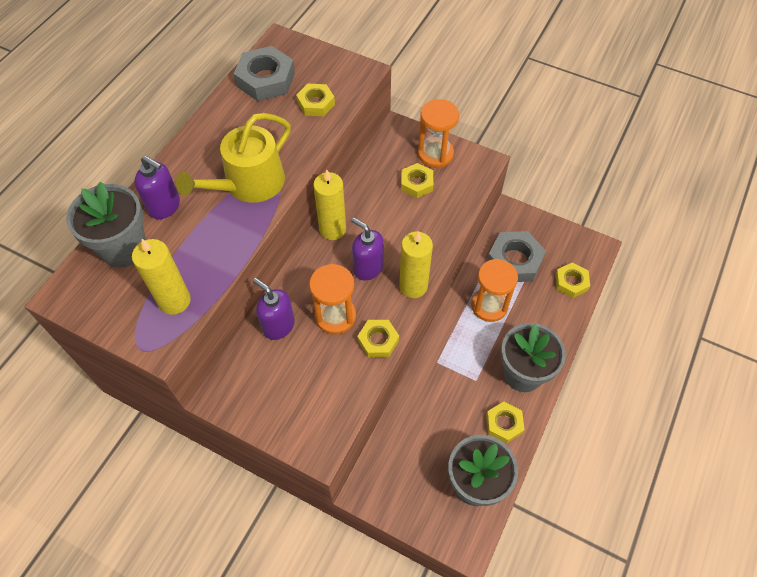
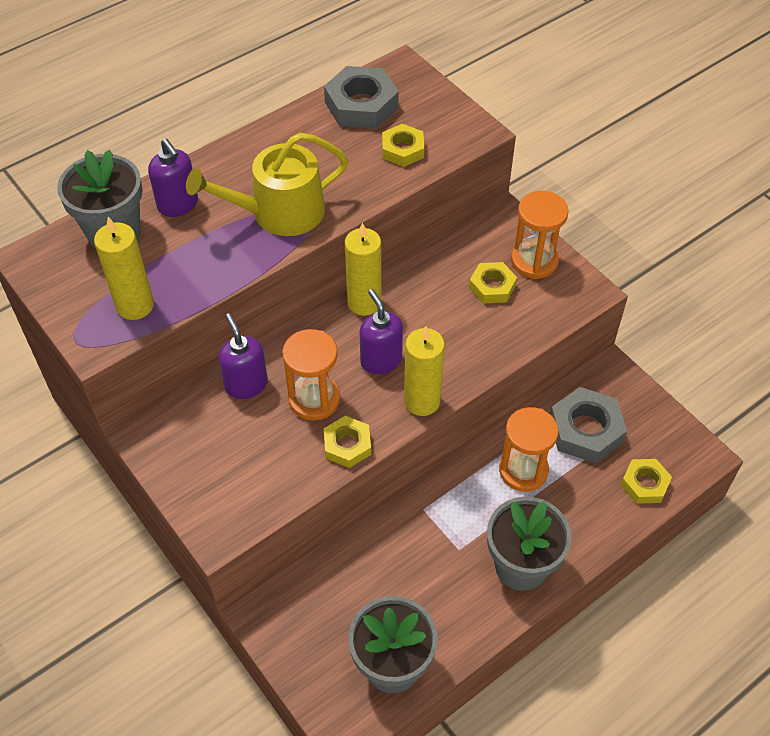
camera: 25 degrees right, 5 degrees down
(504, 424) = (465, 613): yellow nut -> none

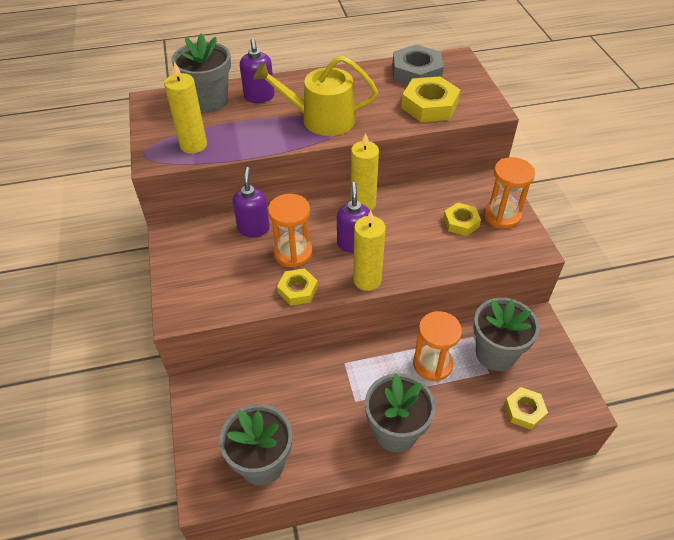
camera: 25 degrees right, 5 degrees down
(403, 150) = (429, 105): yellow nut -> yellow nut, size x1.62
(586, 430) = (495, 354): grey nut -> grey flower pot

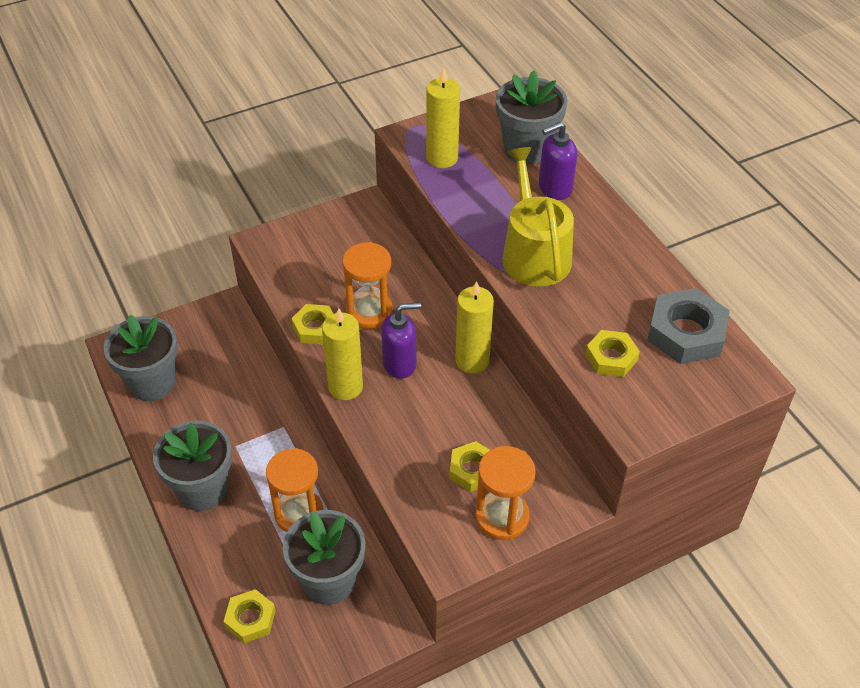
camera: 75 degrees right, 0 degrees up
(253, 228) = (397, 269): purple soap dispenser -> none
(429, 105) = (611, 357): yellow nut -> yellow nut, size x0.62

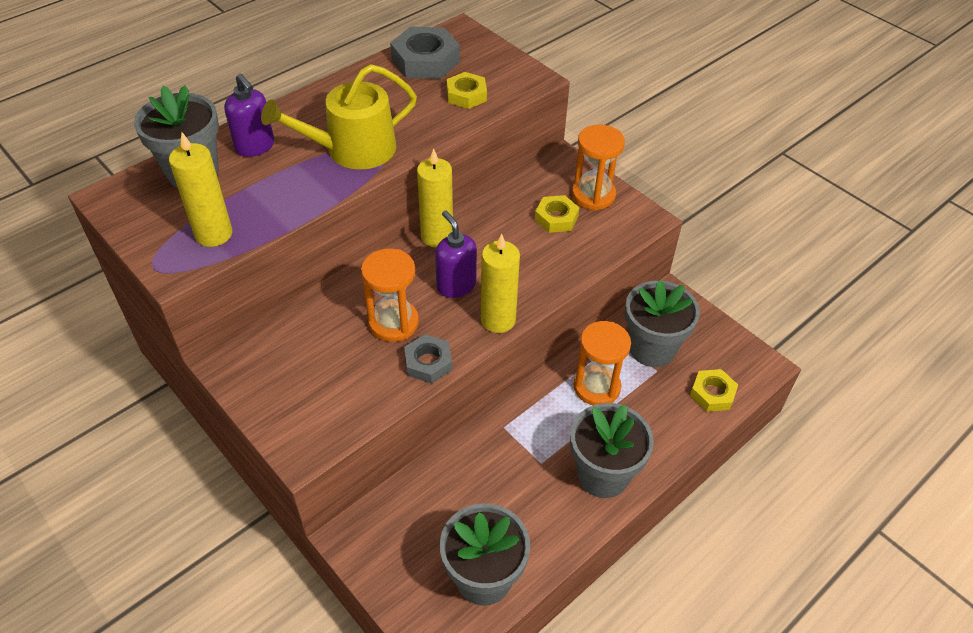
camera: 105 degrees left, 0 degrees up
(315, 328) = (428, 362): yellow nut -> grey nut

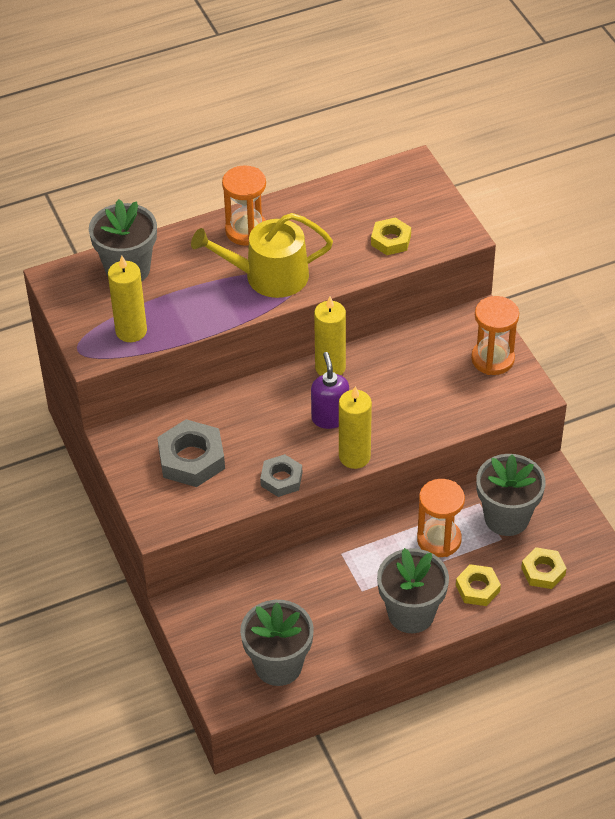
camera: 20 degrees right, 0 degrees up
(255, 147) = (186, 255): purple soap dispenser -> none
(393, 323) = (264, 438): orange hourglass -> orange hourglass (246, 231)
(425, 60) = (367, 194): grey nut -> grey nut (191, 459)
(556, 218) = (447, 374): yellow nut -> yellow nut (477, 588)

